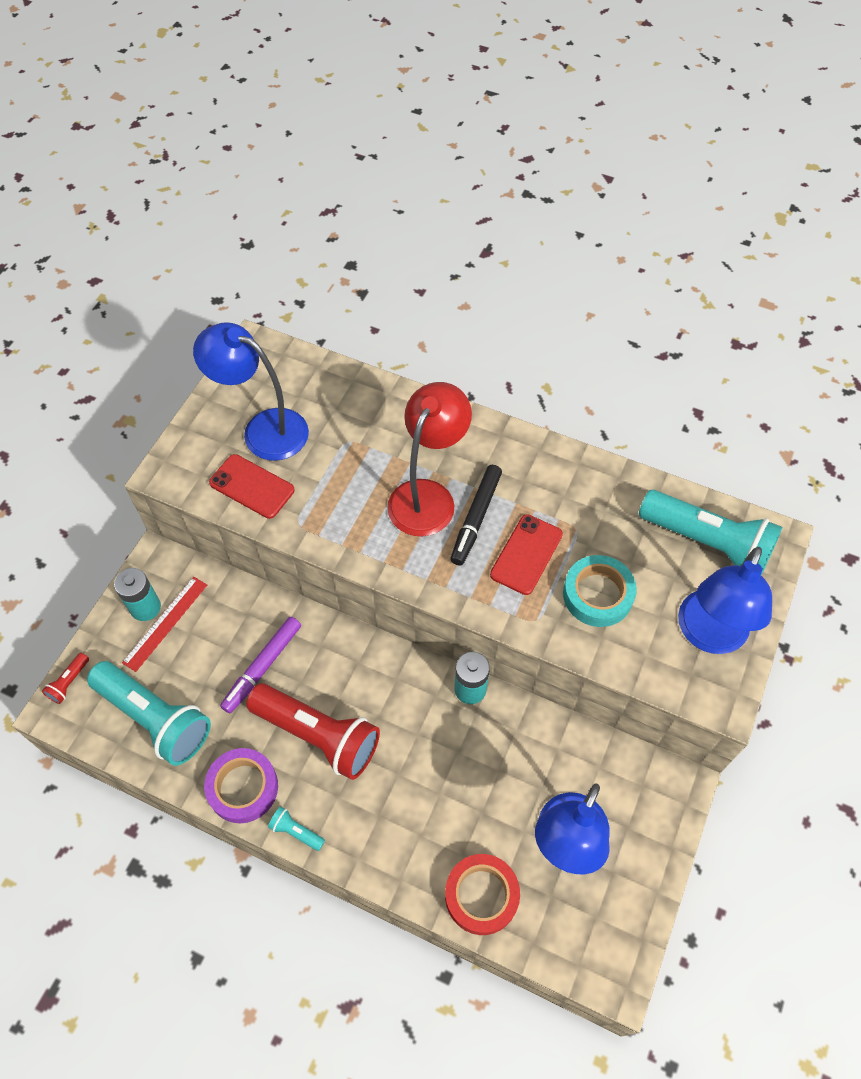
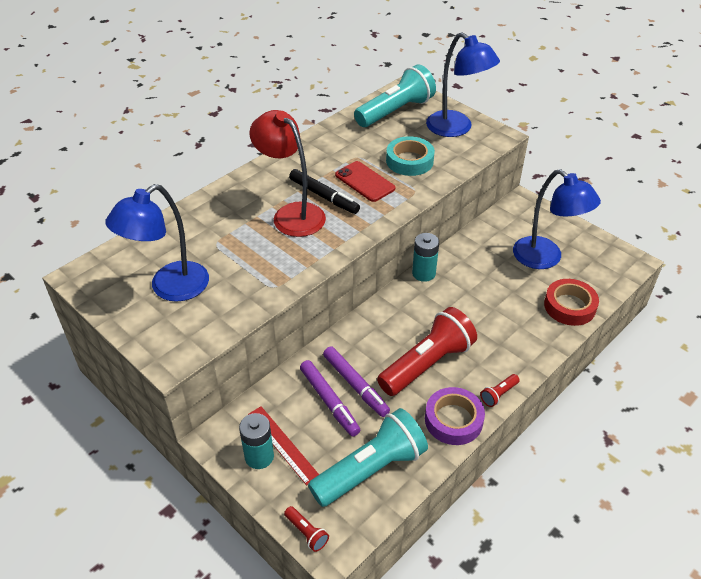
camera: 70 degrees left, 15 degrees down
(232, 648) = (329, 401): none -> purple marker
(252, 486) = (222, 306): red phone -> none
(296, 831) = (498, 394): turquoise flashlight -> red flashlight

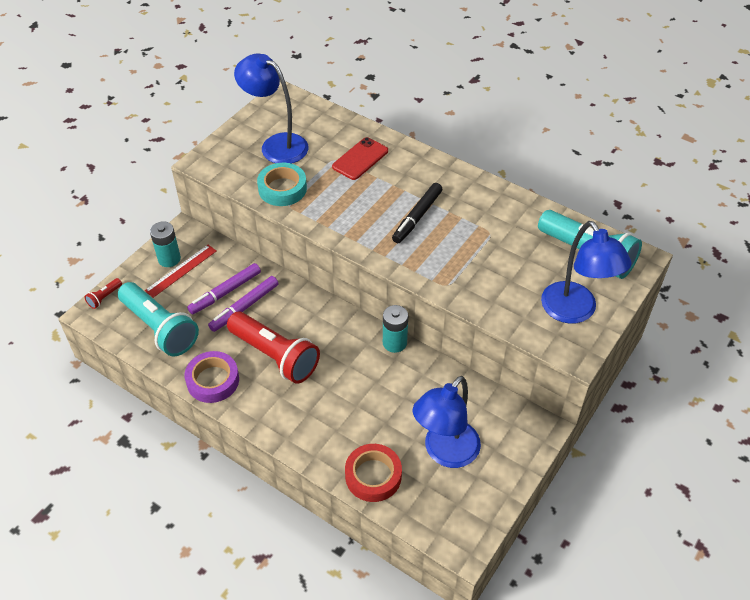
camera: 80 degrees right, 5 degrees up
(291, 214) = (385, 199): red lamp -> none
(365, 182) = (449, 244): red phone -> red phone (360, 159)
(409, 161) = (496, 275): turquoise tape -> turquoise tape (282, 189)
(456, 128) = (575, 311): blue lamp -> blue lamp turned 60 degrees counterclockwise
(498, 394) = (245, 414): red flashlight -> none

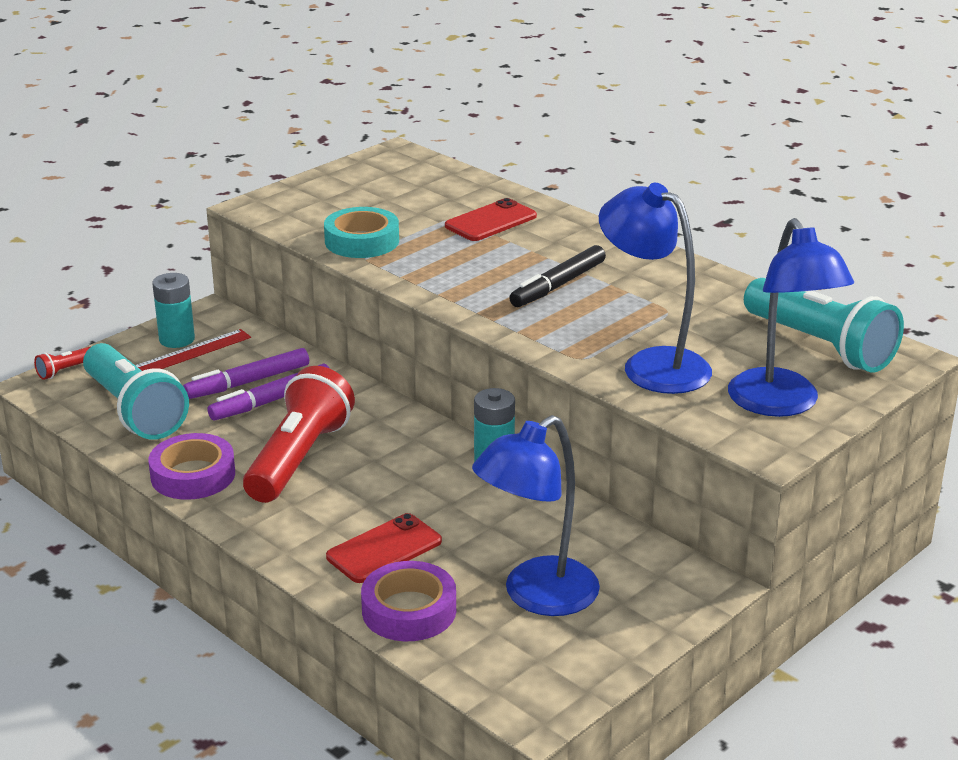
camera: 10 degrees right, 20 degrees down
(275, 356) = (299, 458): red flashlight -> red flashlight turned 120 degrees counterclockwise
(276, 145) = (369, 198): blue lamp -> blue lamp (652, 365)
(346, 427) = (384, 549): none -> red phone
(373, 476) = (409, 610): red tape -> purple tape

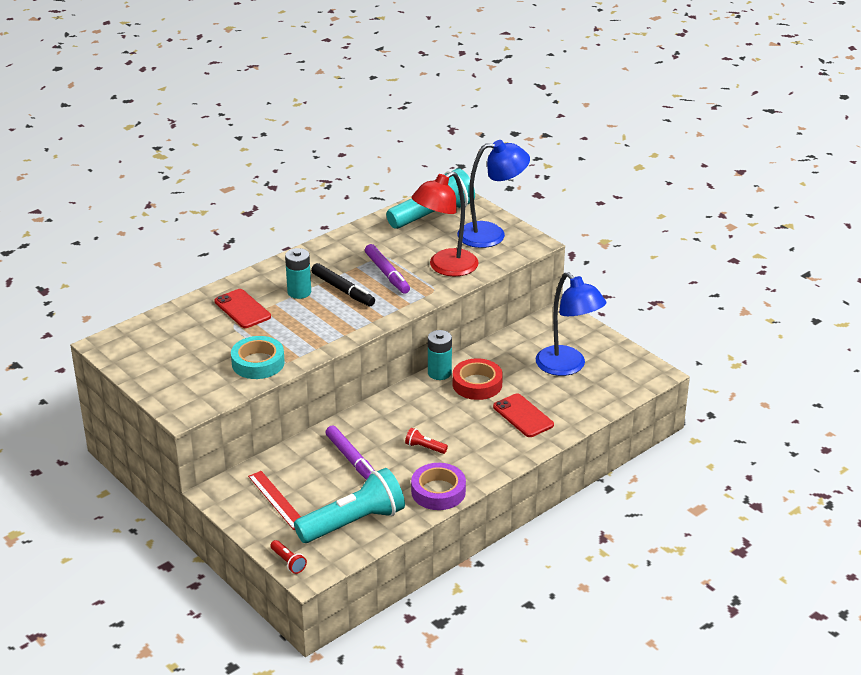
camera: 85 degrees left, 5 degrees up
(177, 339) = (254, 507): turquoise battery -> turquoise battery (299, 292)
(248, 382) = (325, 471): purple marker -> purple marker (387, 274)
(299, 458) = (424, 447): red flashlight -> red flashlight, size x0.41
(409, 610) = (578, 409): purple tape -> none
(468, 499) = (477, 384): none -> red tape
(652, 365) = (445, 267): blue lamp -> red lamp

